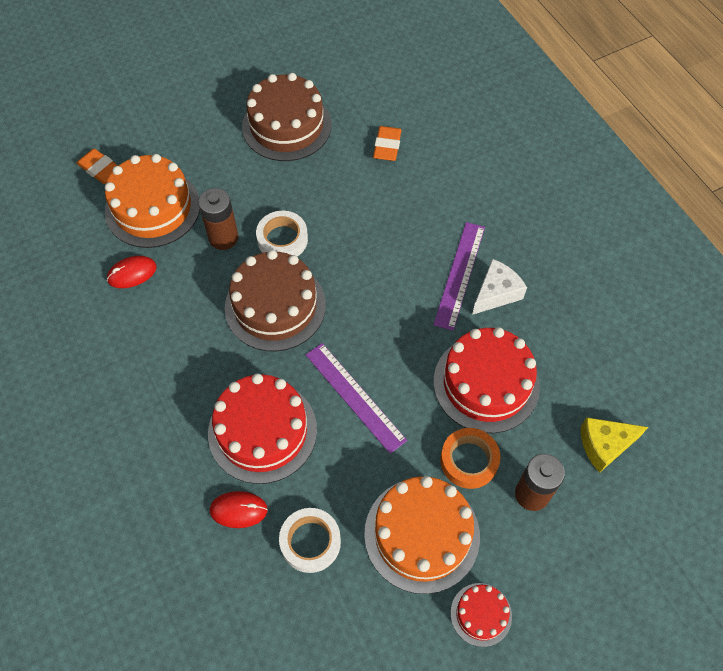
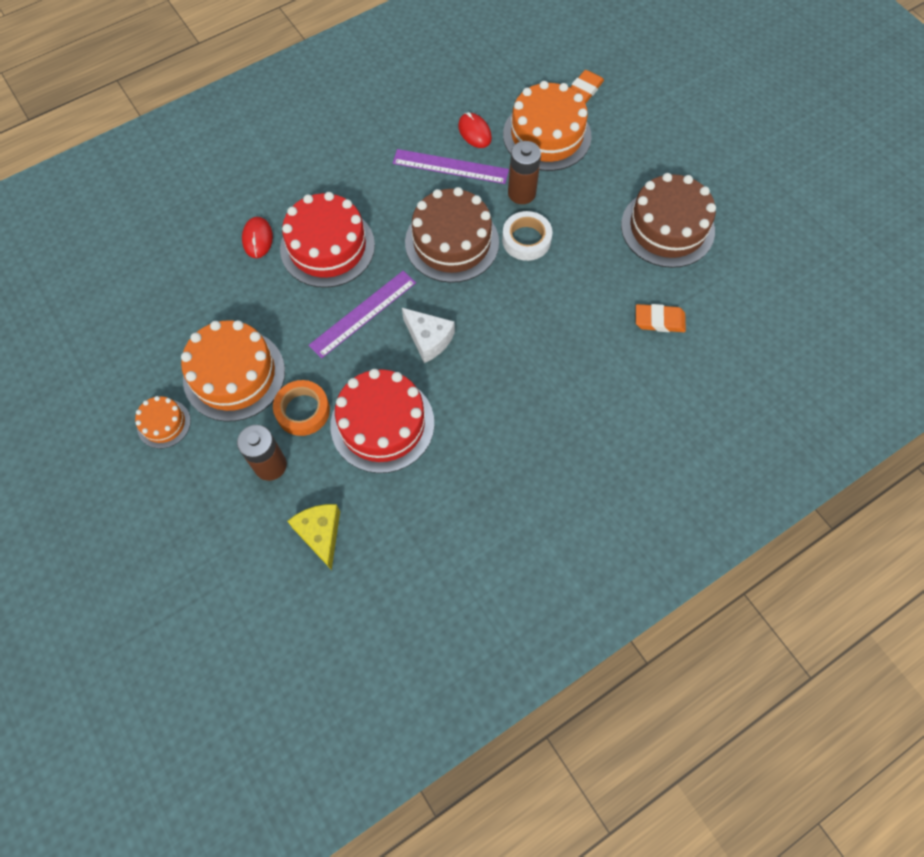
camera: 85 degrees right, 5 degrees up
(310, 542) = (230, 292): white tape -> none
(459, 274) = (504, 396): purple ruler -> purple ruler (450, 166)
(481, 614) = (164, 423): red cake -> orange cake
(496, 293) = (486, 432): white cheese -> white cheese (428, 339)

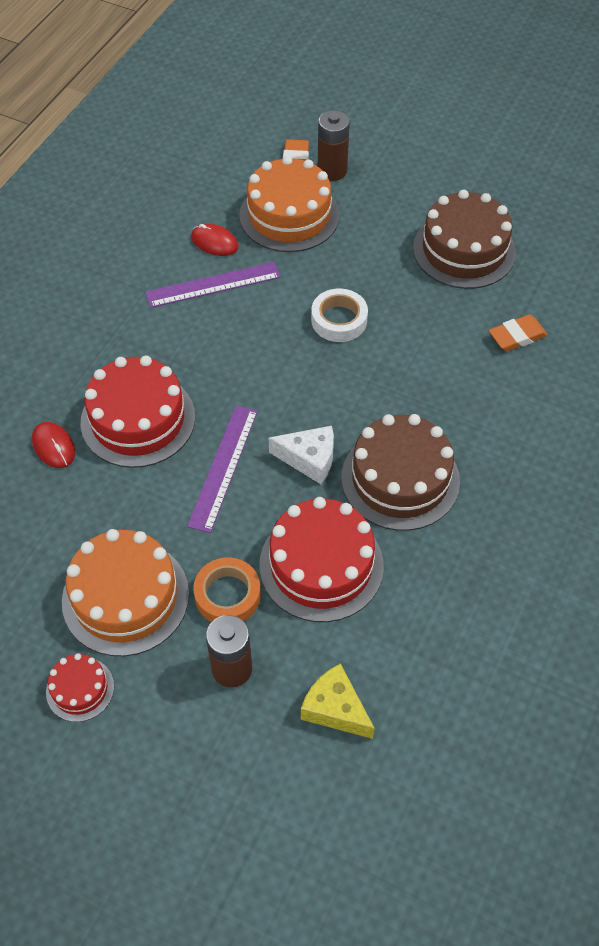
camera: 30 degrees left, 10 degrees down
(164, 423) = (80, 689): orange cake -> red cake
(452, 242) = (266, 356): brown cake -> brown cake (400, 479)
(521, 193) = (303, 279): brown battery -> brown battery (332, 171)

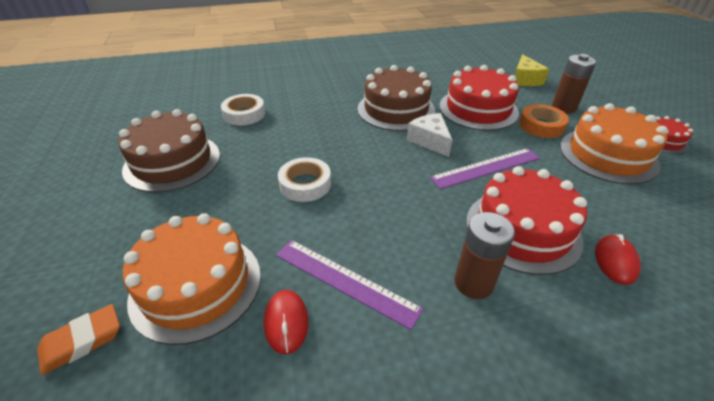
camera: 130 degrees left, 15 degrees down
(332, 171) = (93, 293): brown battery -> brown battery (473, 283)
(517, 336) = (244, 114): orange eraser -> white tape

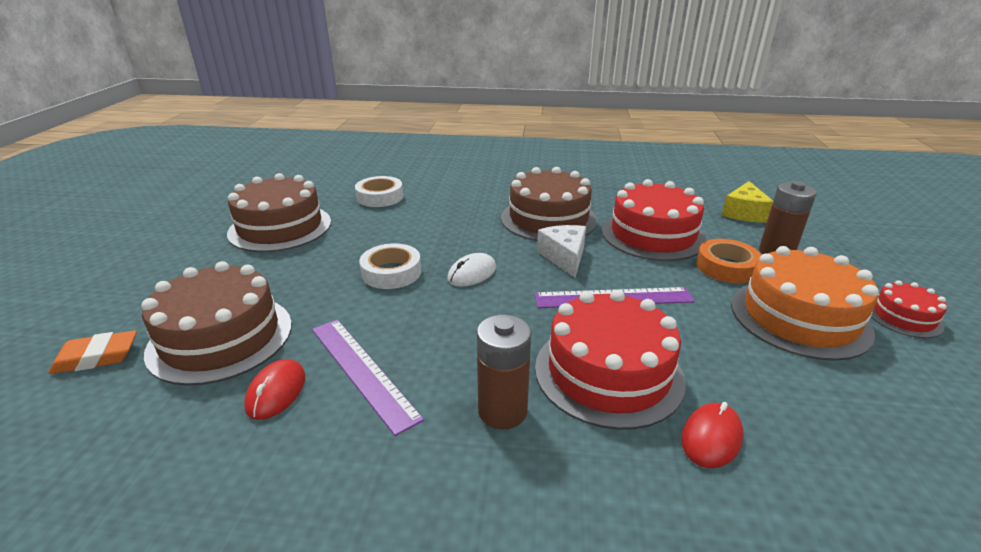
camera: 20 degrees right, 10 degrees down
(196, 285) = (221, 337): orange cake -> brown cake
(371, 170) = (472, 273): none -> white mouse

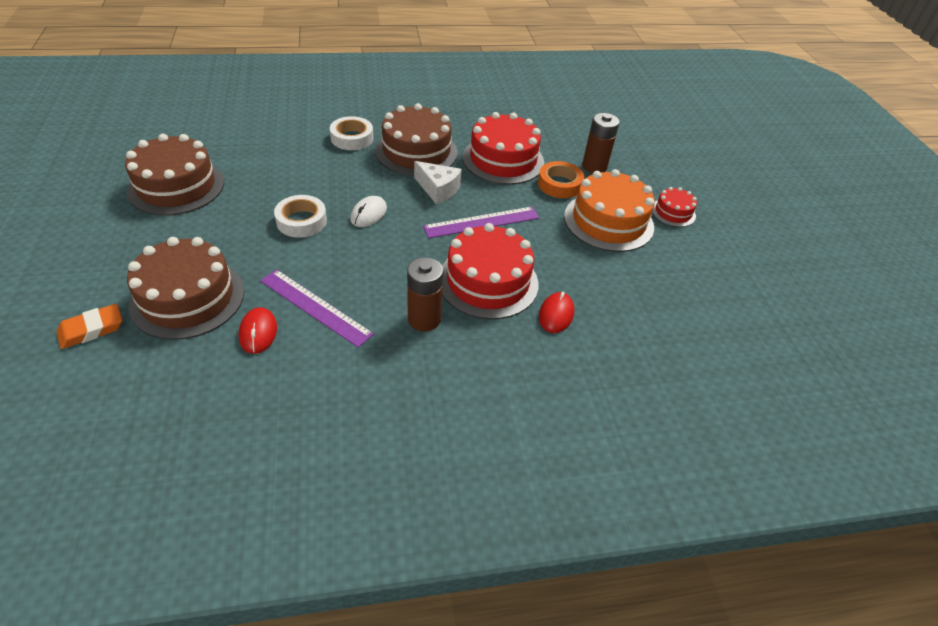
camera: 20 degrees left, 15 degrees up
(380, 197) = (256, 141): white tape -> white tape (352, 138)
(564, 257) = (438, 189): white cheese -> white cheese turned 150 degrees clockwise
(744, 213) = (570, 129): yellow cheese -> none

